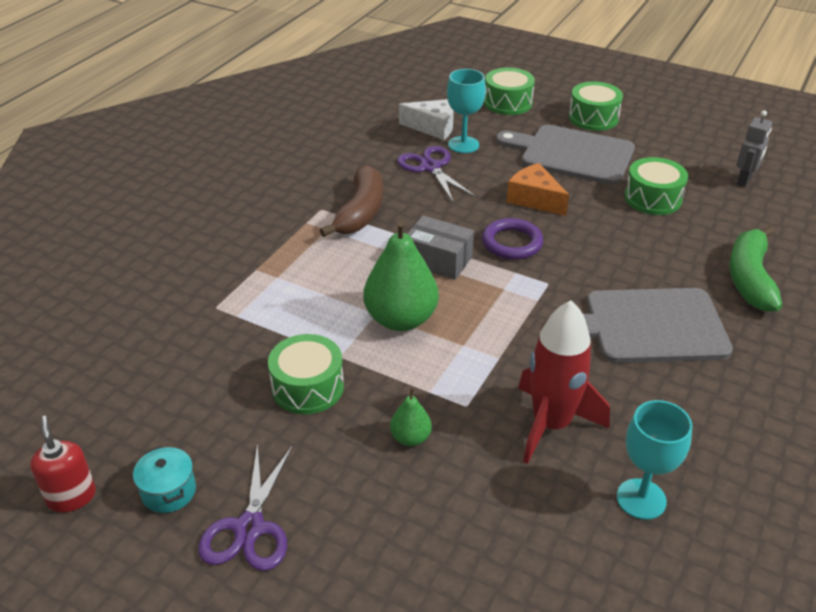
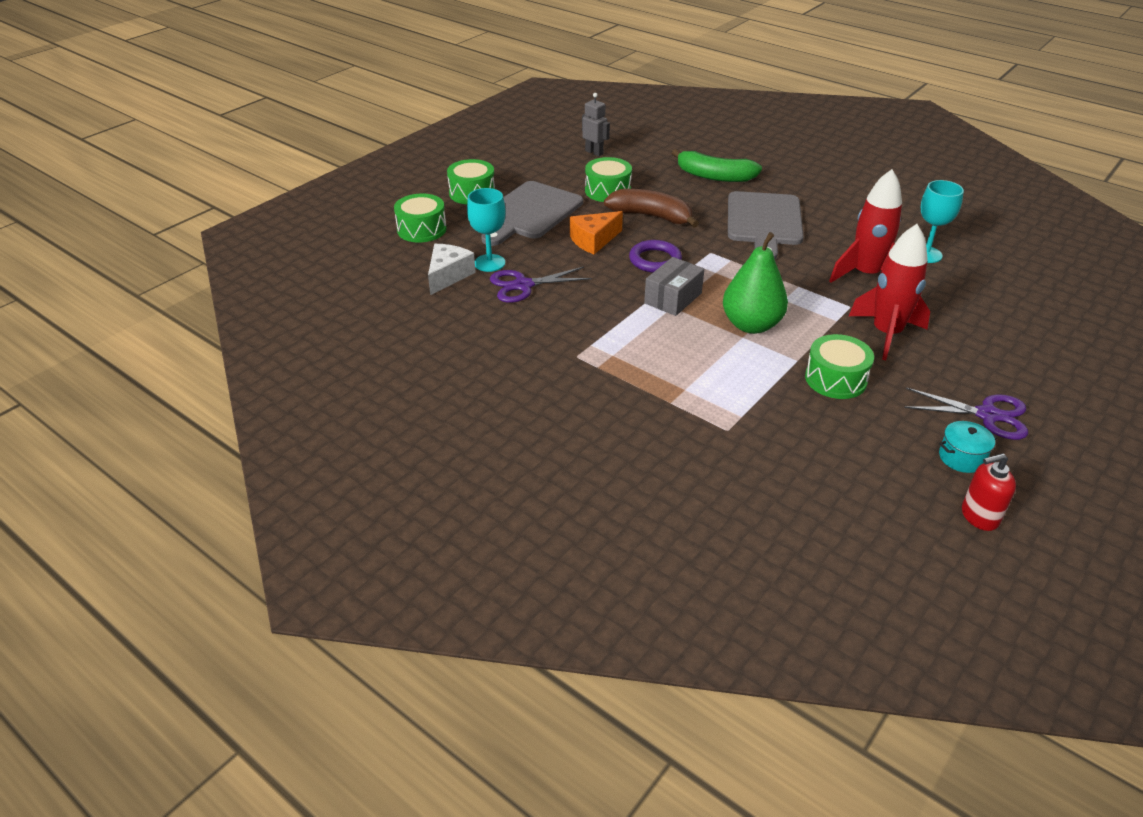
camera: 80 degrees left, 0 degrees up
(360, 212) = (588, 332): brown banana -> brown banana (651, 216)
(410, 438) = (886, 334): green pear -> red rocket

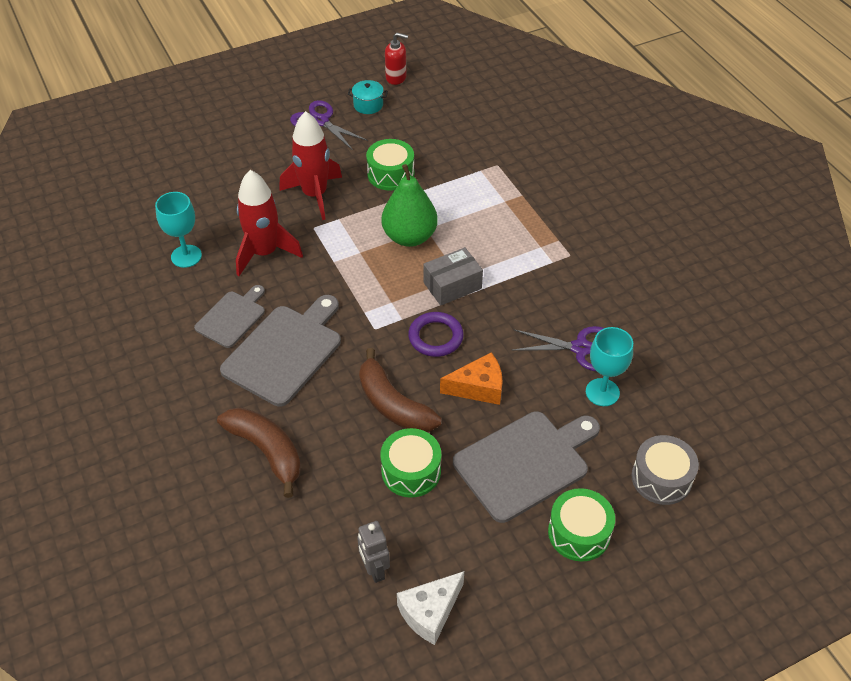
camera: 155 degrees left, 10 degrees up
(421, 229) = (661, 478): green drum -> grey drum
(448, 275) = (651, 388): white cheese -> white cheese (430, 612)
(714, 176) = (267, 451): green banana -> brown banana
(831, 229) = (232, 317): none -> grey cutting board

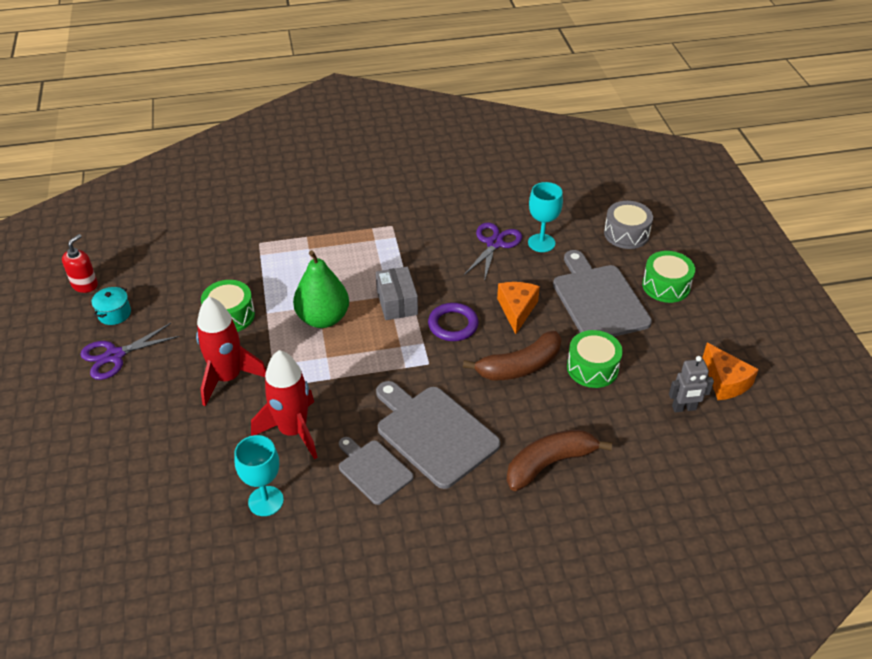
camera: 75 degrees left, 5 degrees down
(430, 612) = (725, 381): white cheese -> orange cheese

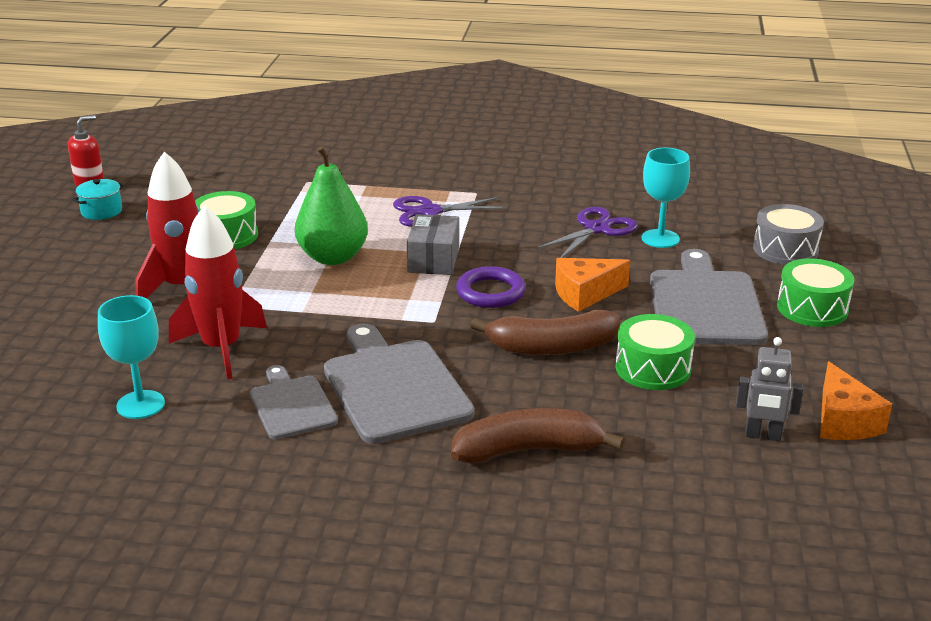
camera: 20 degrees right, 15 degrees down
(114, 356) = (73, 245): purple scissors -> purple scissors (430, 212)
(517, 310) = (585, 294): orange cheese -> orange cheese turned 135 degrees counterclockwise

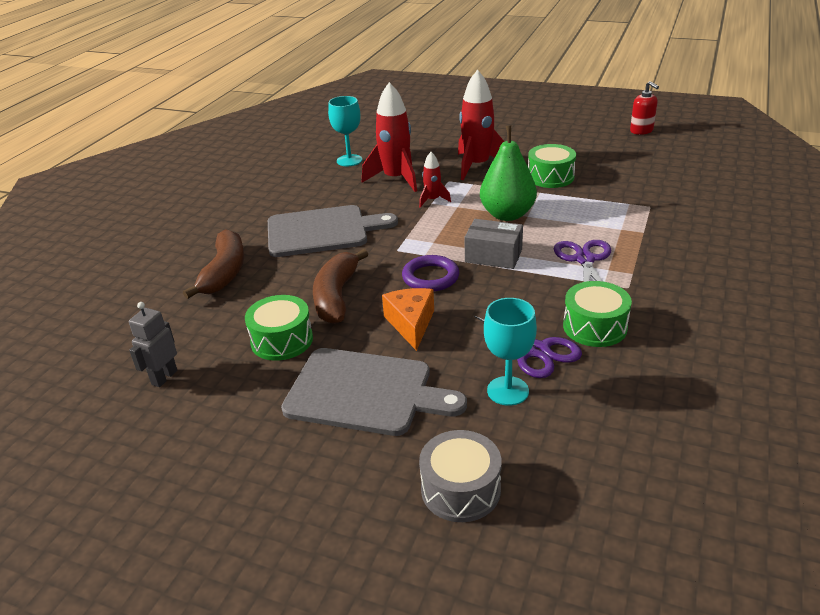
camera: 105 degrees right, 5 degrees up
(101, 211) = (594, 137): turquoise pot -> none
(291, 405) = (323, 199): grey cutting board -> none
(293, 311) = (432, 200): none -> red rocket
(812, 308) = (326, 470): green drum -> green drum (595, 327)
(843, 421) = (147, 430): orange cheese -> none

